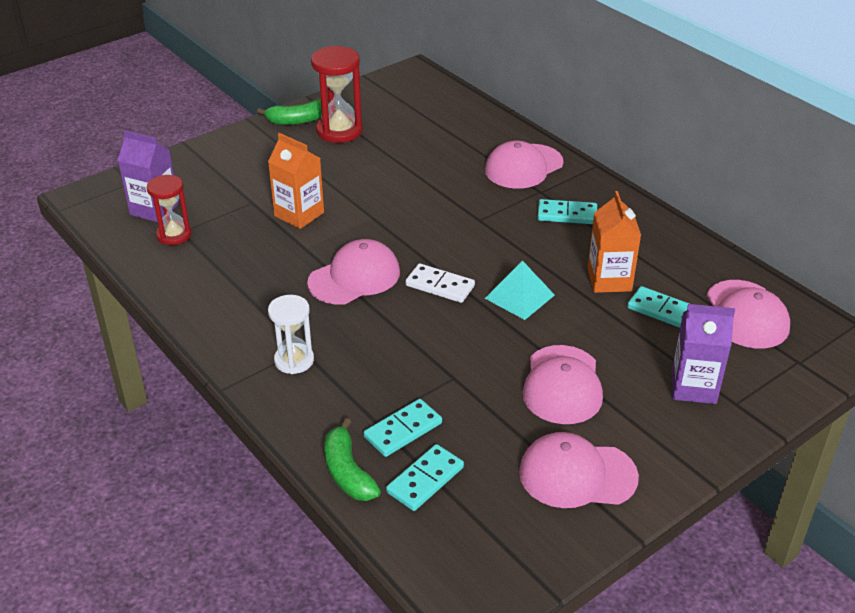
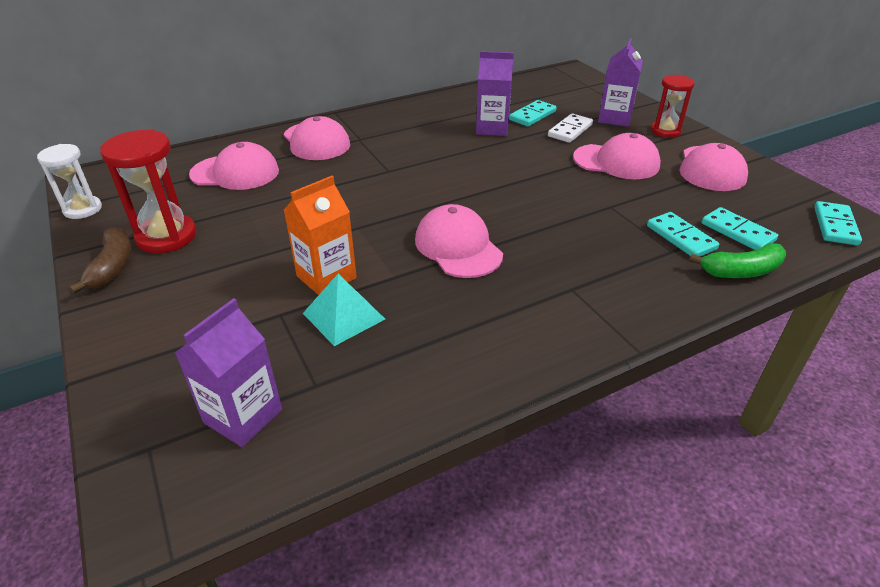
camera: 80 degrees left, 0 degrees up
(174, 235) = (320, 393): red hourglass -> red hourglass (665, 131)
(294, 360) = (589, 295): white hourglass -> white hourglass (83, 209)
(297, 120) = (113, 267): green banana -> brown banana
(439, 286) = (483, 200): white domino -> white domino (570, 130)
(519, 296) = (506, 165): turquoise pyramid -> turquoise pyramid (344, 316)
(567, 214) = (399, 132): turquoise domino -> turquoise domino (835, 226)
(609, 280) = (492, 128): orange carton -> purple carton
(746, 315) = (540, 92): pink cap -> pink cap (235, 173)

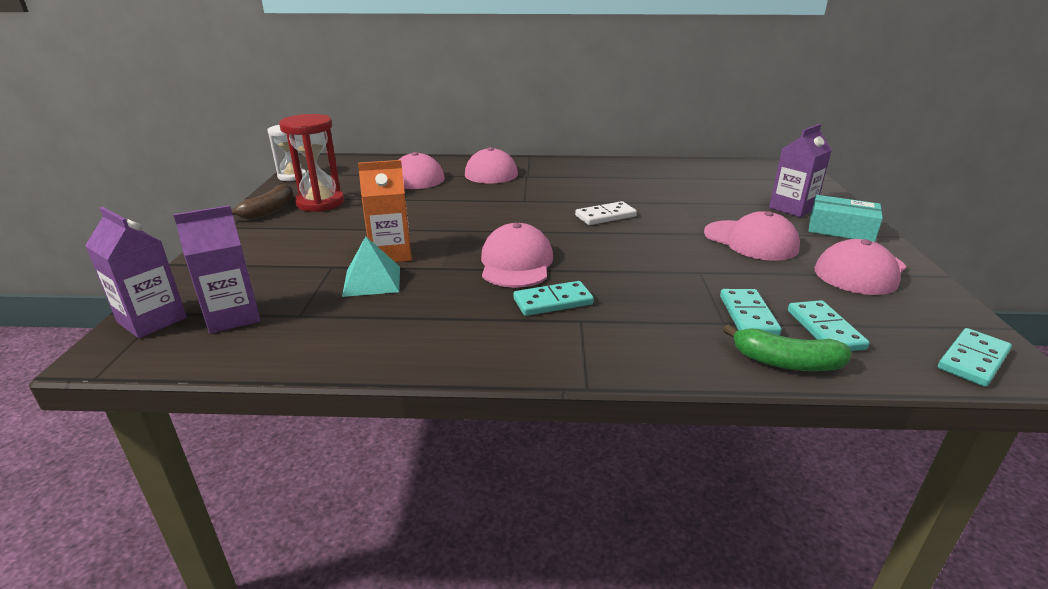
camera: 30 degrees right, 10 degrees down
(492, 128) = (652, 191): purple carton -> purple carton (152, 320)
(532, 116) = (704, 190): turquoise domino -> turquoise domino (553, 301)
(570, 130) = (730, 208): white domino -> white domino (605, 216)
(665, 131) = (841, 229): red hourglass -> turquoise box

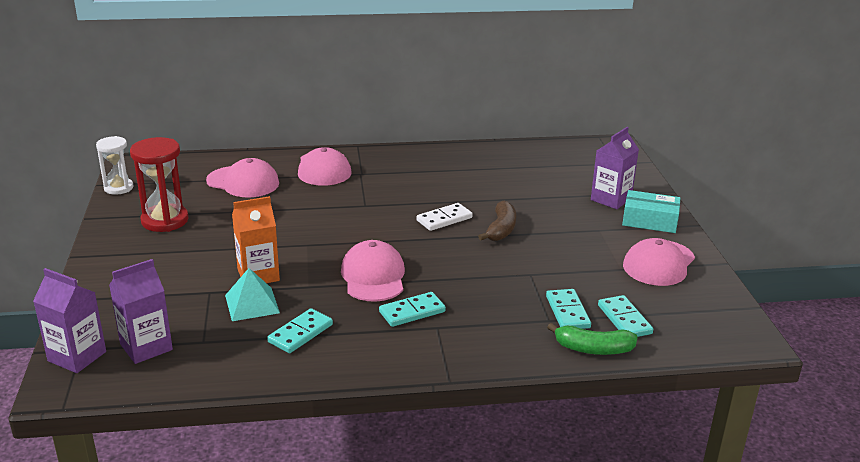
camera: 10 degrees left, 0 degrees up
(269, 211) = (117, 234): brown banana -> brown banana (501, 229)
(750, 241) = (572, 238): pink cap -> none
(973, 360) = (725, 336): turquoise domino -> turquoise domino (300, 333)

